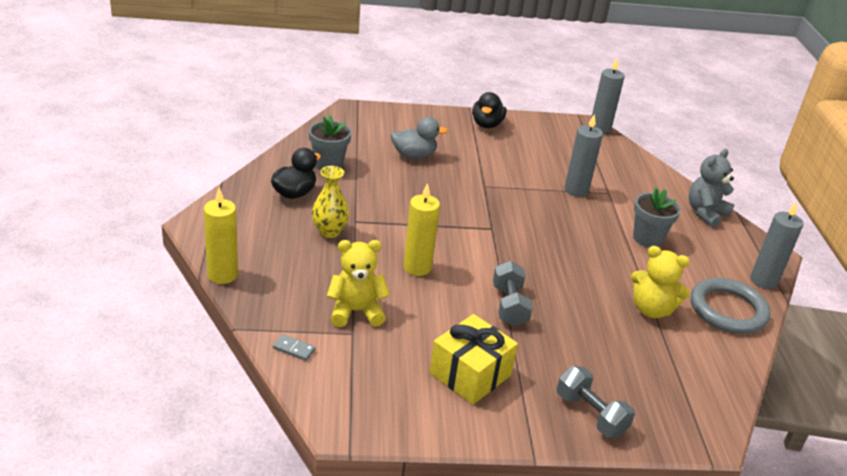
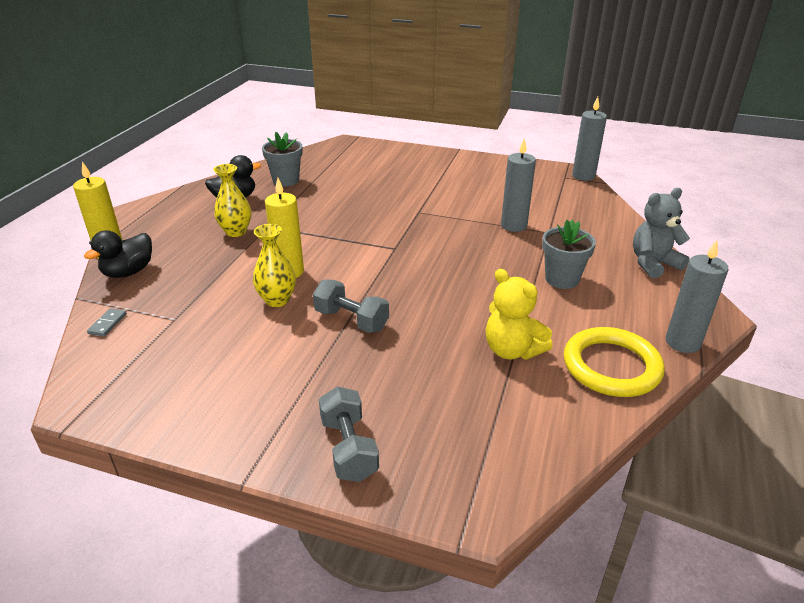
camera: 25 degrees right, 0 degrees up
(294, 349) = (107, 324): grey domino -> grey domino turned 60 degrees clockwise
(356, 311) = (195, 301): yellow teddy bear -> none
(414, 155) = (371, 181): grey duck -> none
(430, 298) = (277, 300): none -> yellow vase
(470, 374) = (252, 378): yellow gift -> none
(487, 124) = (464, 163): black duck -> black duck (128, 272)
(509, 306) = (351, 320): grey dumbbell -> grey dumbbell turned 75 degrees counterclockwise
(728, 310) = (611, 366): grey ring -> yellow ring

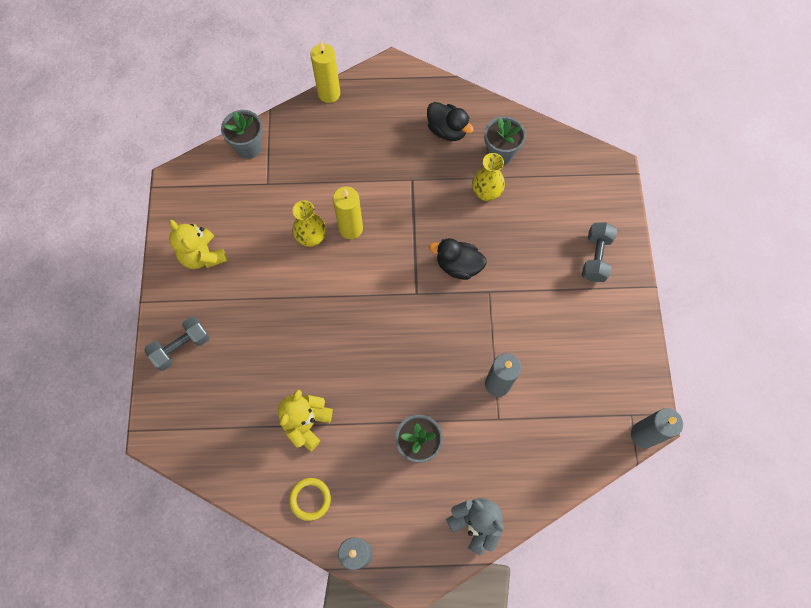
camera: 70 degrees right, 35 degrees up
(107, 324) = (249, 147): grey domino -> grey flower pot
(128, 272) = (310, 121): black duck -> black duck (458, 266)
(223, 397) = (203, 256): none -> yellow teddy bear
(236, 232) = (393, 161): yellow vase -> yellow vase (486, 193)
(351, 320) = (304, 299): grey dumbbell -> grey dumbbell (595, 257)
(611, 366) = (310, 499): yellow ring -> yellow ring, size x0.56

